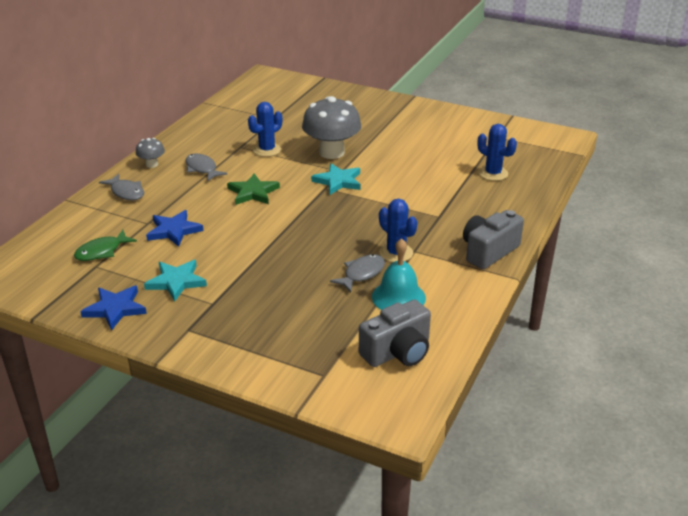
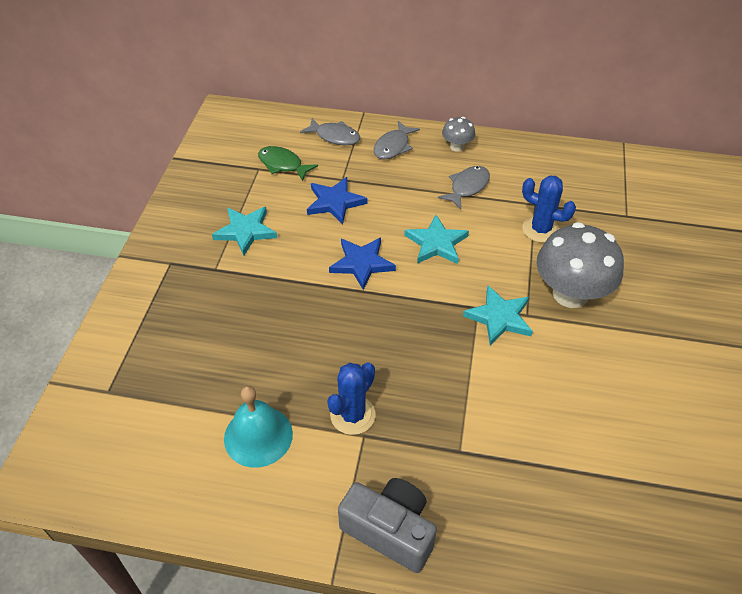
camera: 75 degrees right, 15 degrees up
(115, 309) = (194, 203): blue star -> blue star (362, 263)
(253, 192) = (436, 243): green star -> turquoise star
(362, 274) = (297, 387): grey fish -> grey fish (334, 136)
(398, 352) = (152, 455): grey camera -> none
(493, 173) = (618, 509): blue cactus -> none

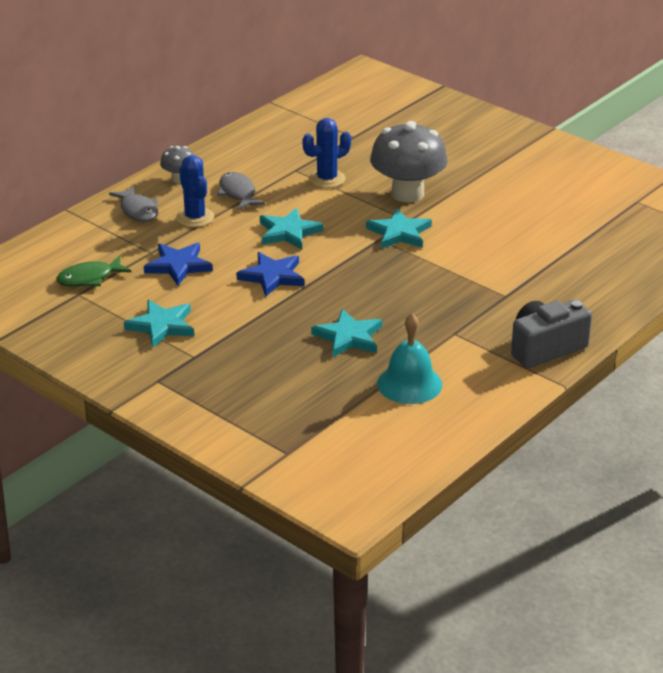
camera: 60 degrees left, 15 degrees down
(305, 356) = (349, 337): none -> turquoise star
(334, 136) = (83, 237): grey fish -> none
(353, 415) = (430, 332): blue cactus -> blue cactus (195, 217)

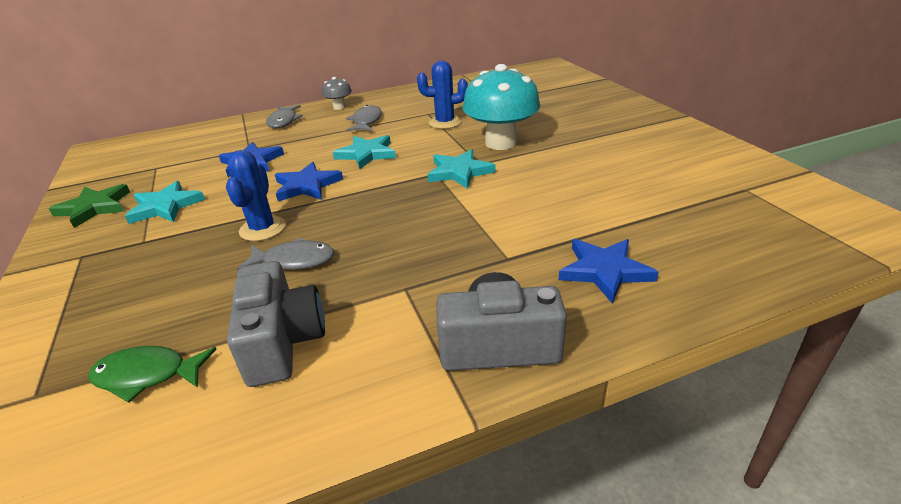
camera: 30 degrees right, 0 degrees up
(88, 344) = (94, 208): none -> green star
(89, 278) = (181, 158): green fish -> green fish (147, 375)
(195, 217) = (313, 132): blue cactus -> blue cactus (262, 229)
(349, 337) = (294, 261): turquoise star -> grey fish
(407, 193) = (501, 143): grey mushroom -> turquoise mushroom
(409, 384) = (283, 342): turquoise bell -> grey camera
(576, 288) = (604, 271): none -> blue star

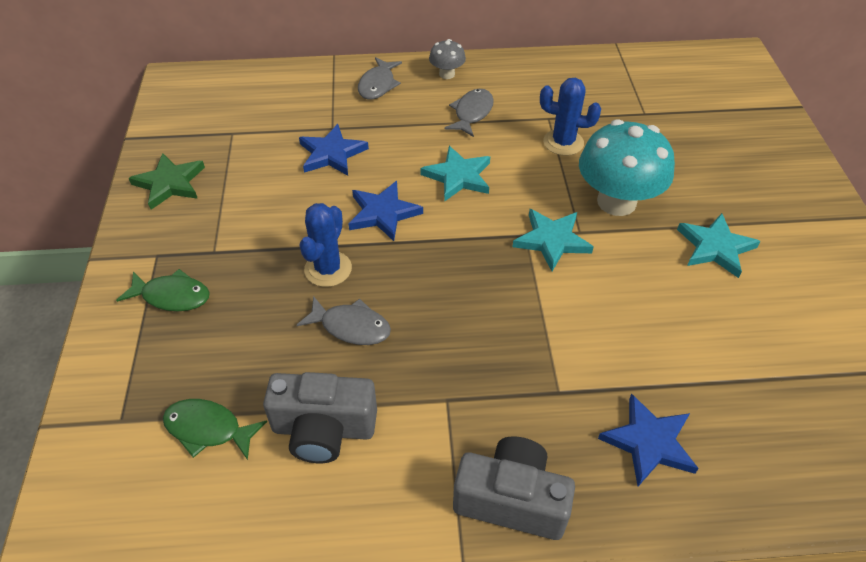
camera: 15 degrees right, 15 degrees up
(98, 281) = (172, 296): none -> green fish
(165, 206) = (238, 203): turquoise star -> turquoise star (715, 247)
(283, 342) = (323, 429): grey camera -> grey camera turned 90 degrees clockwise

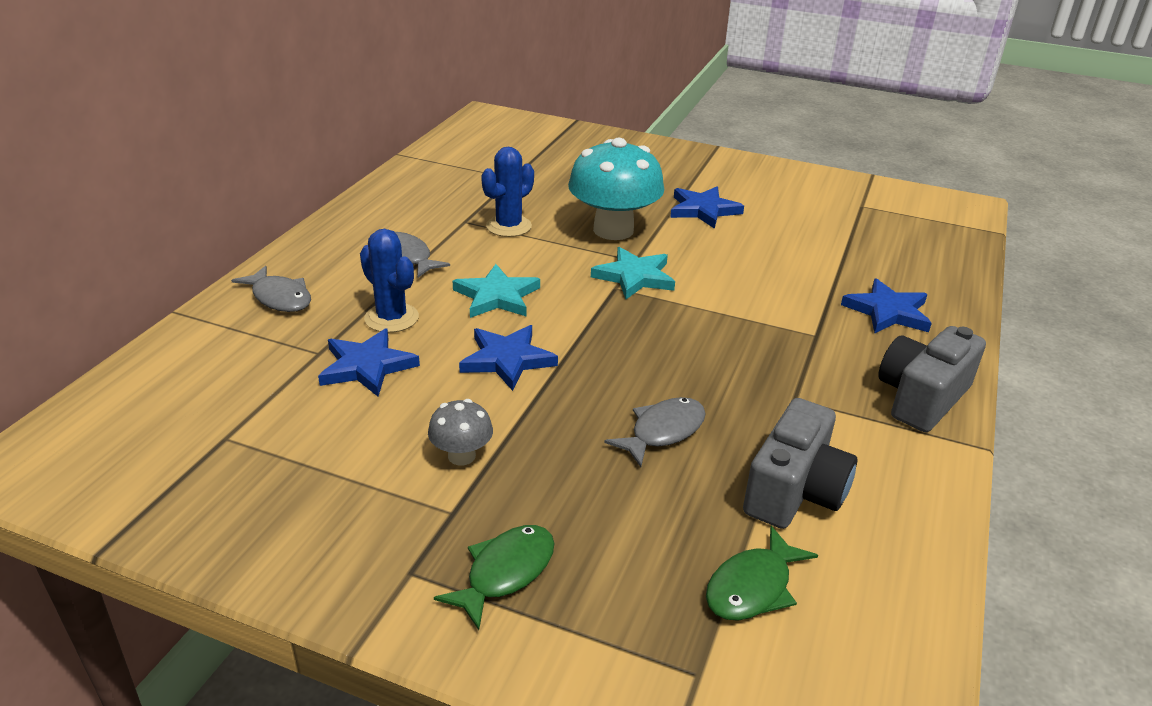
camera: 65 degrees left, 15 degrees down
(170, 183) = (268, 525): green star -> none
(328, 269) = (563, 424): blue cactus -> blue cactus (391, 318)
(447, 74) = (321, 250): grey mushroom -> grey mushroom (461, 456)
(715, 247) = (703, 210): turquoise star -> blue star

